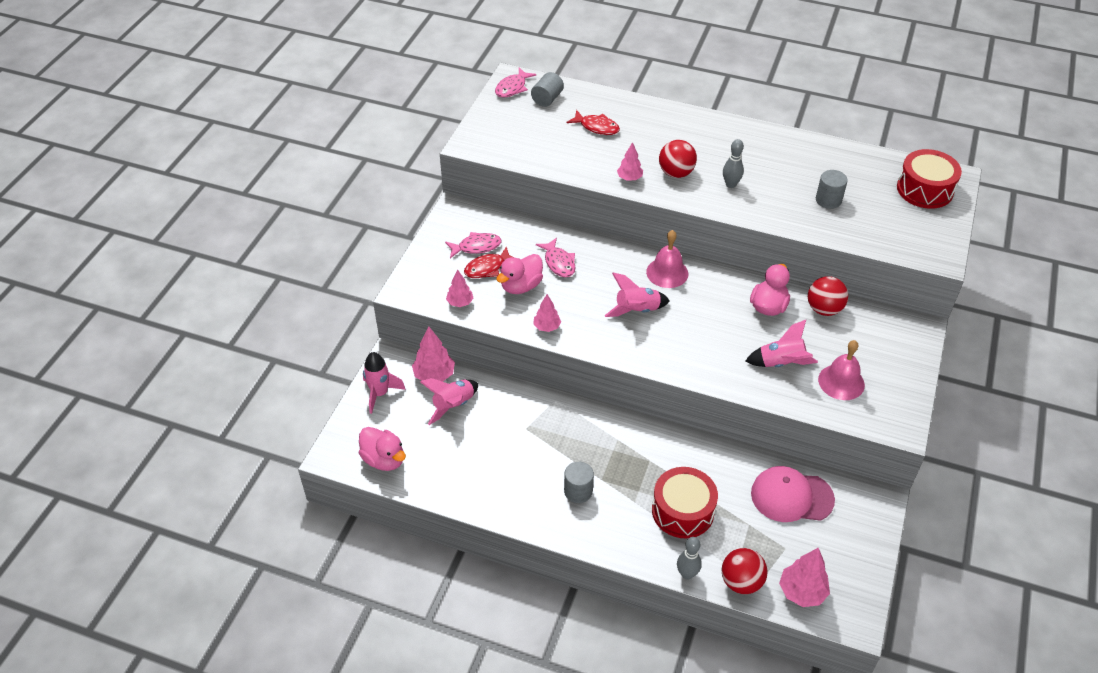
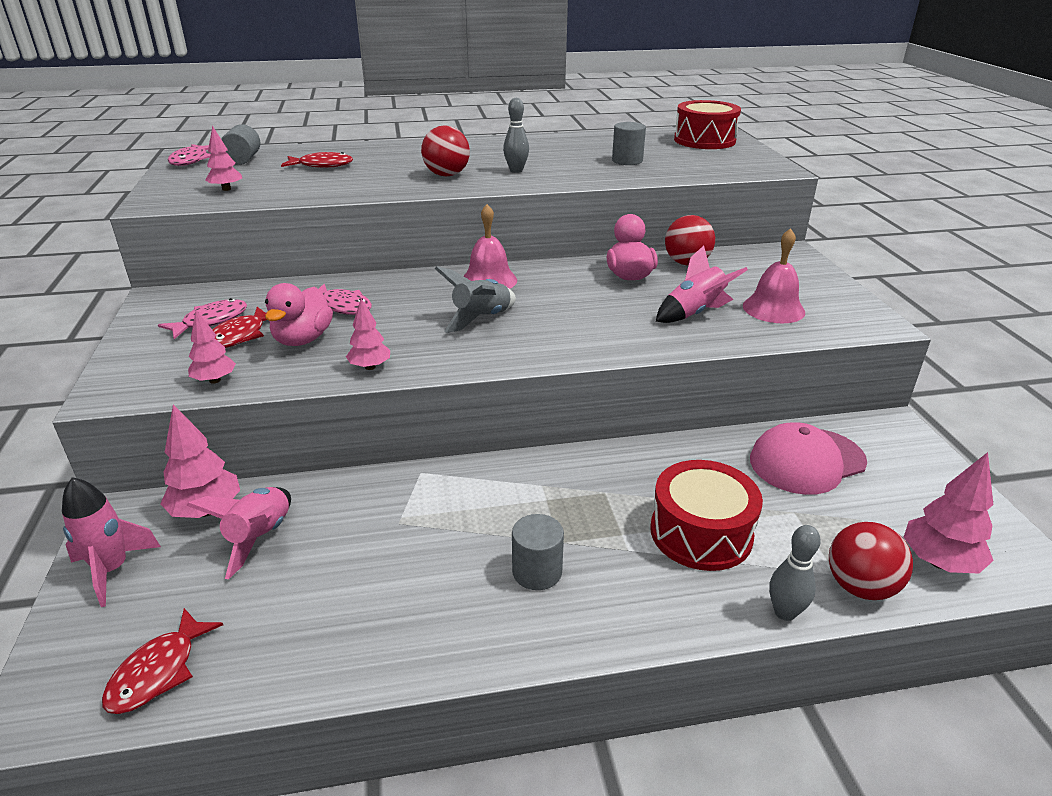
camera: 30 degrees left, 15 degrees down
(384, 459) = (158, 671): pink duck -> red fish
(629, 178) = (394, 187): pink tree -> pink tree (226, 189)
(636, 310) = (481, 319): pink rocket -> grey rocket

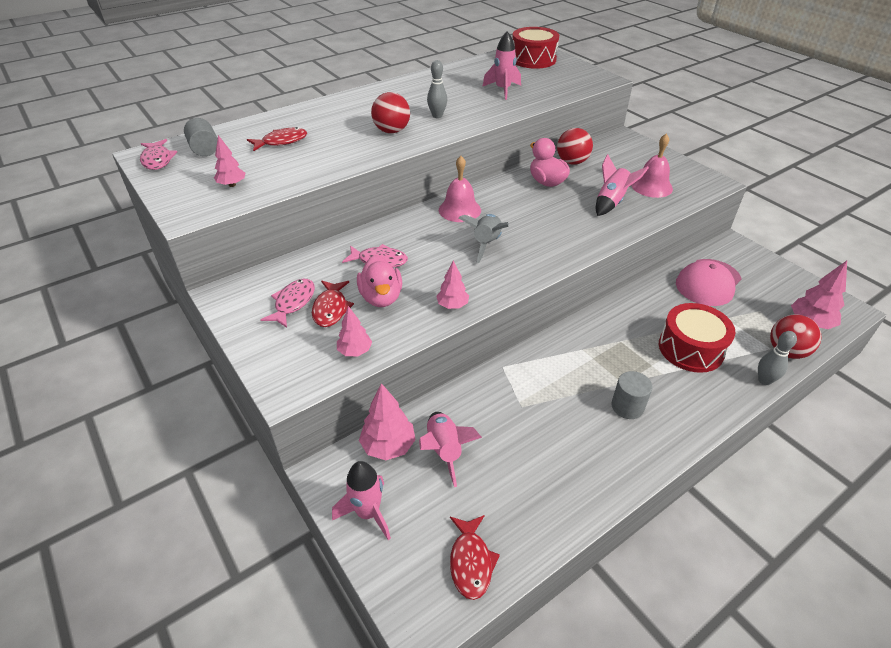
camera: 25 degrees left, 10 degrees up
(627, 161) = (503, 90): grey cylinder -> pink rocket

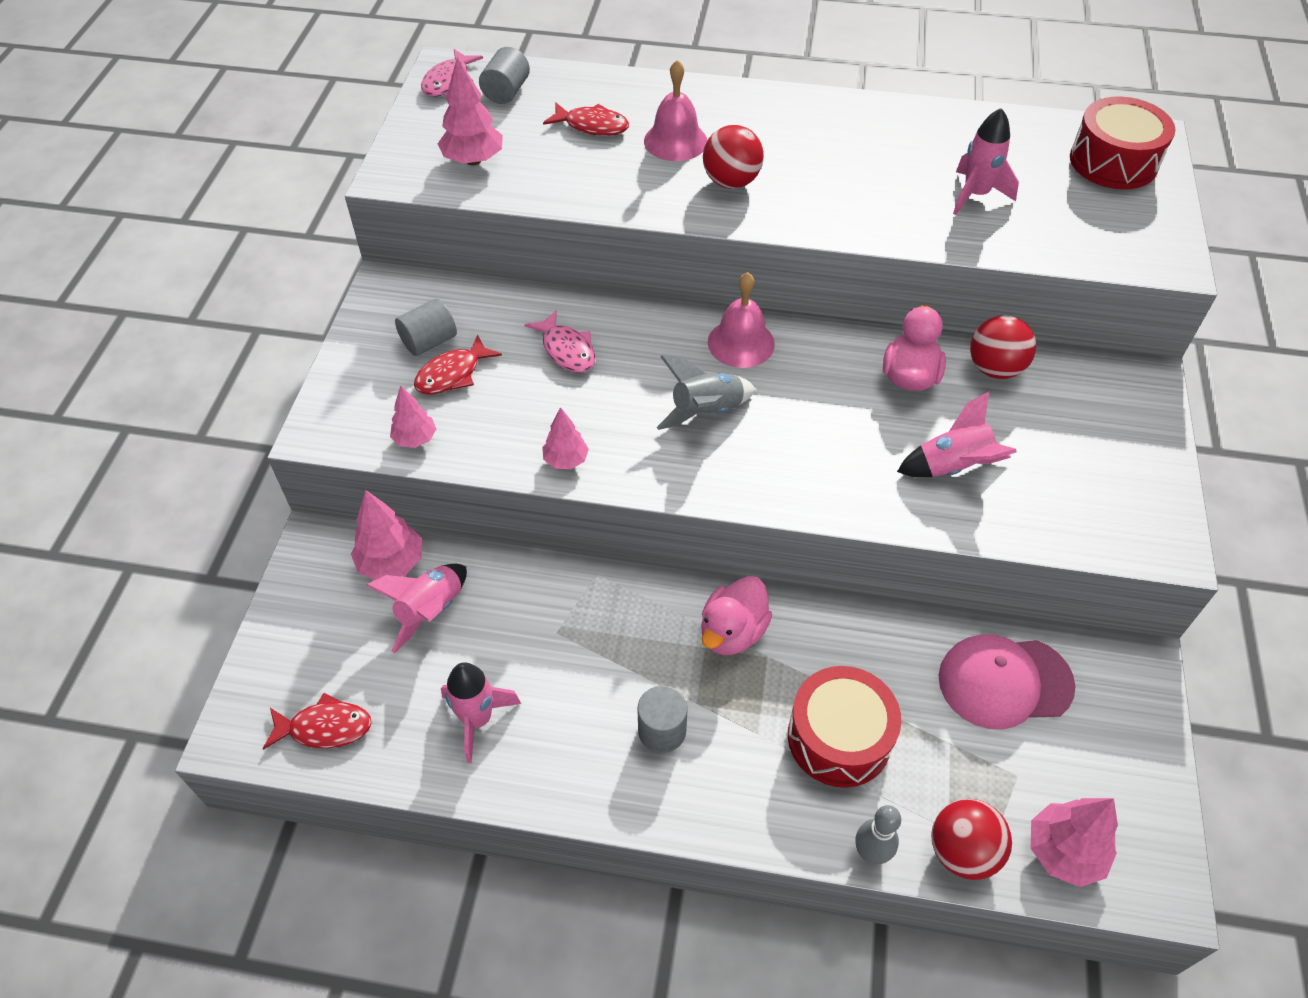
camera: 45 degrees right, 10 degrees up
(232, 185) = (473, 160): pink tree -> pink tree, size x1.57
(293, 303) = (429, 341): pink fish -> grey cylinder
(368, 513) = (304, 609): pink rocket -> pink rocket (477, 719)
(381, 297) = (512, 397): pink duck -> pink duck (732, 632)
(437, 116) = (820, 189): grey bowling pin -> none
(471, 562) = (325, 728): red fish -> red fish turned 135 degrees counterclockwise
(651, 186) = (1054, 484): pink bell -> pink bell (675, 141)

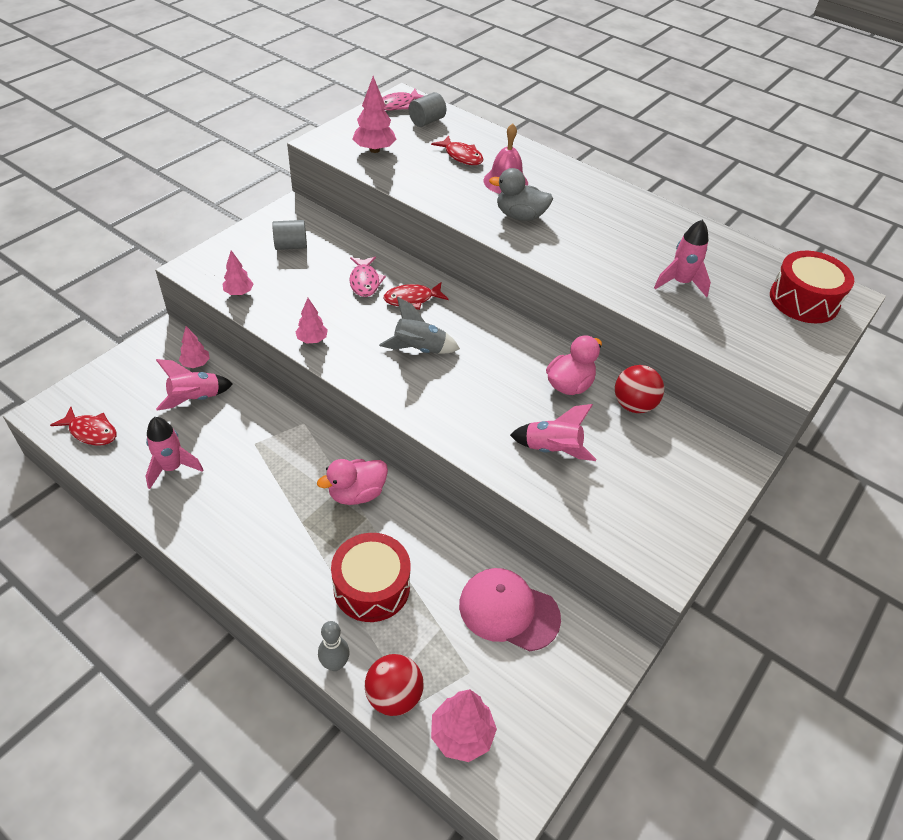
camera: 25 degrees right, 5 degrees down
(391, 563) = (196, 364): pink tree -> pink tree, size x0.64
(452, 374) = (289, 268): red fish -> red fish (412, 299)
(662, 731) = (268, 527): grey cylinder -> none
(731, 182) = (520, 216): red ball -> grey duck
(741, 343) = (474, 320): pink bell -> none

